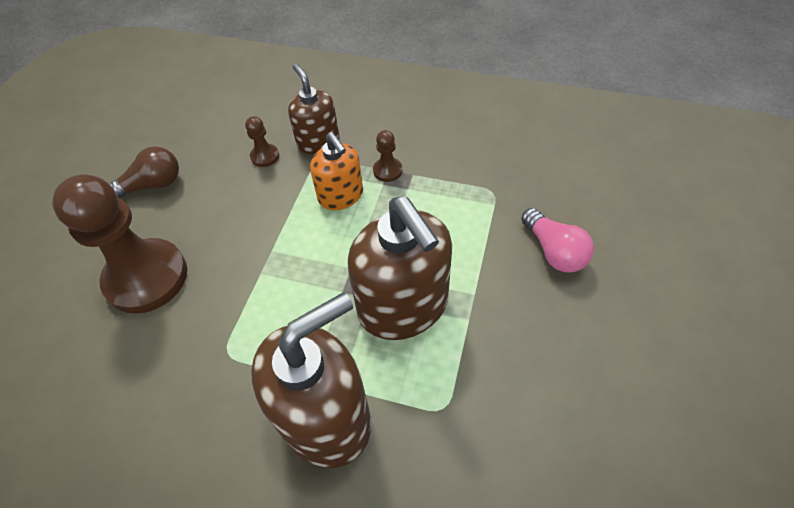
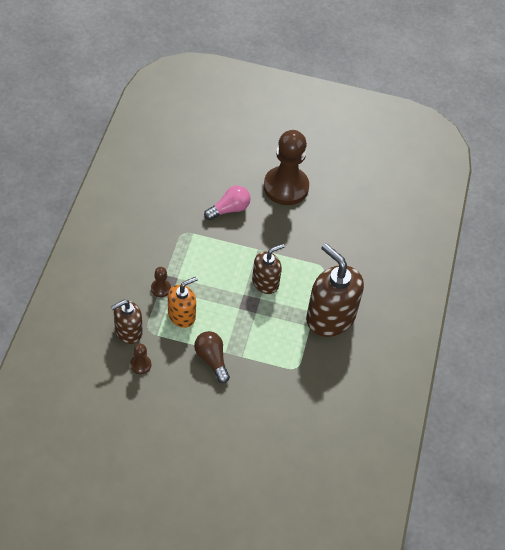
camera: 100 degrees left, 0 degrees up
(146, 277) = (245, 422): brown pawn -> brown pawn (286, 187)
(152, 185) = (164, 437): brown light bulb -> brown light bulb (212, 360)
(403, 306) = (265, 282): brown soap dispenser -> brown soap dispenser, size x0.58

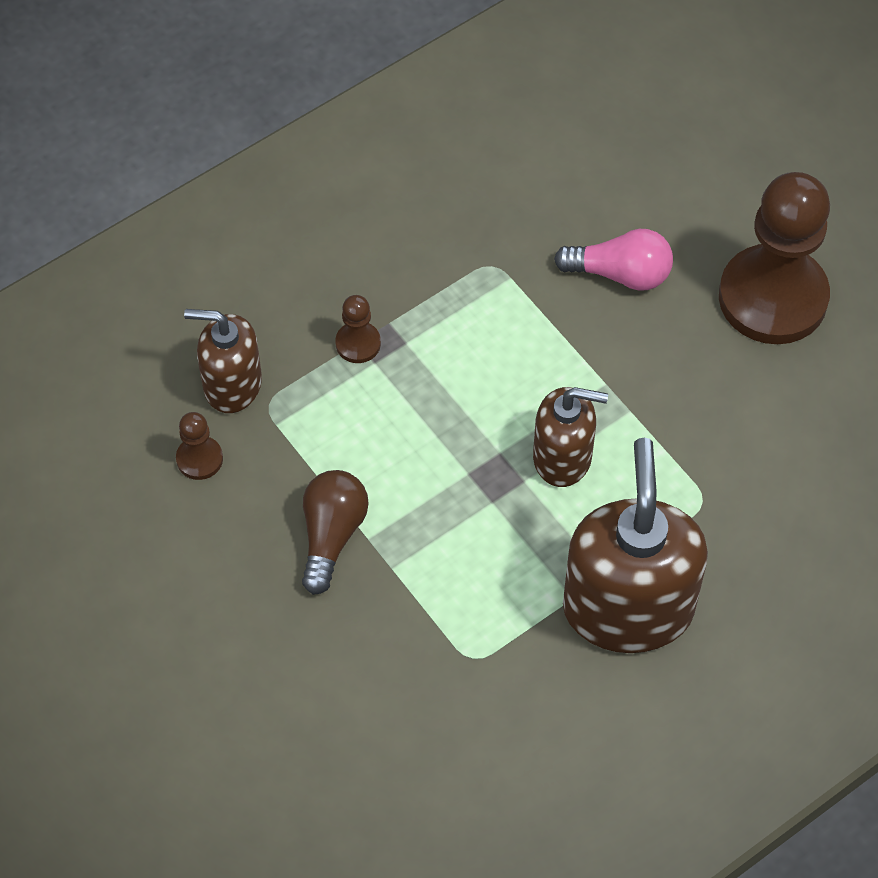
camera: 45 degrees right, 5 degrees up
(182, 315) = (351, 417): orange soap dispenser -> none

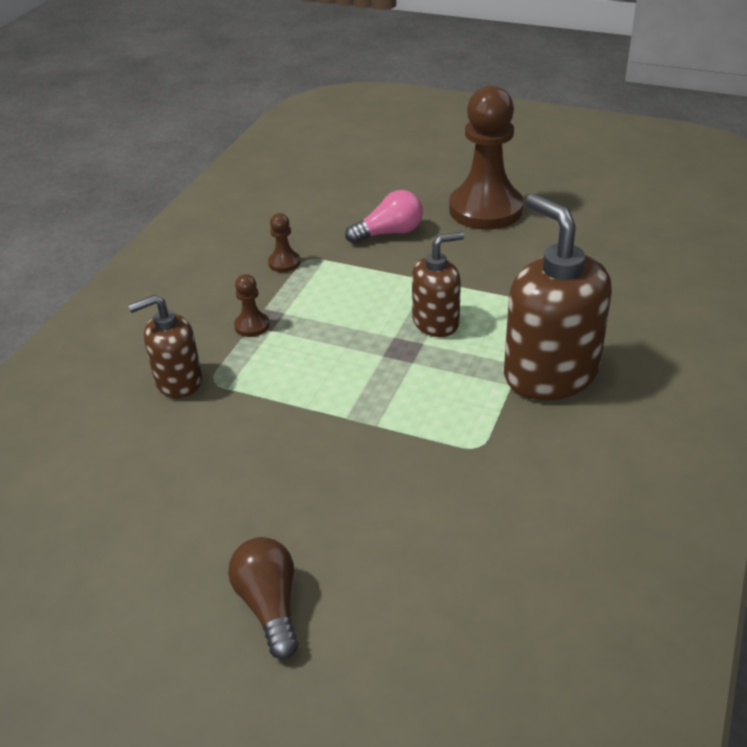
camera: 30 degrees left, 20 degrees down
(199, 459) = (184, 430): brown pawn -> brown pawn (284, 263)
(331, 535) = (318, 427): brown light bulb -> brown light bulb (269, 606)

